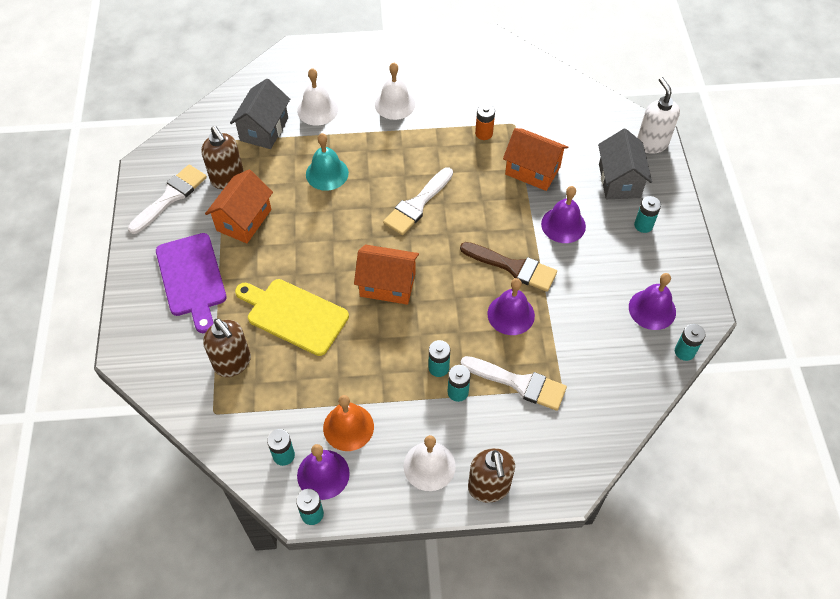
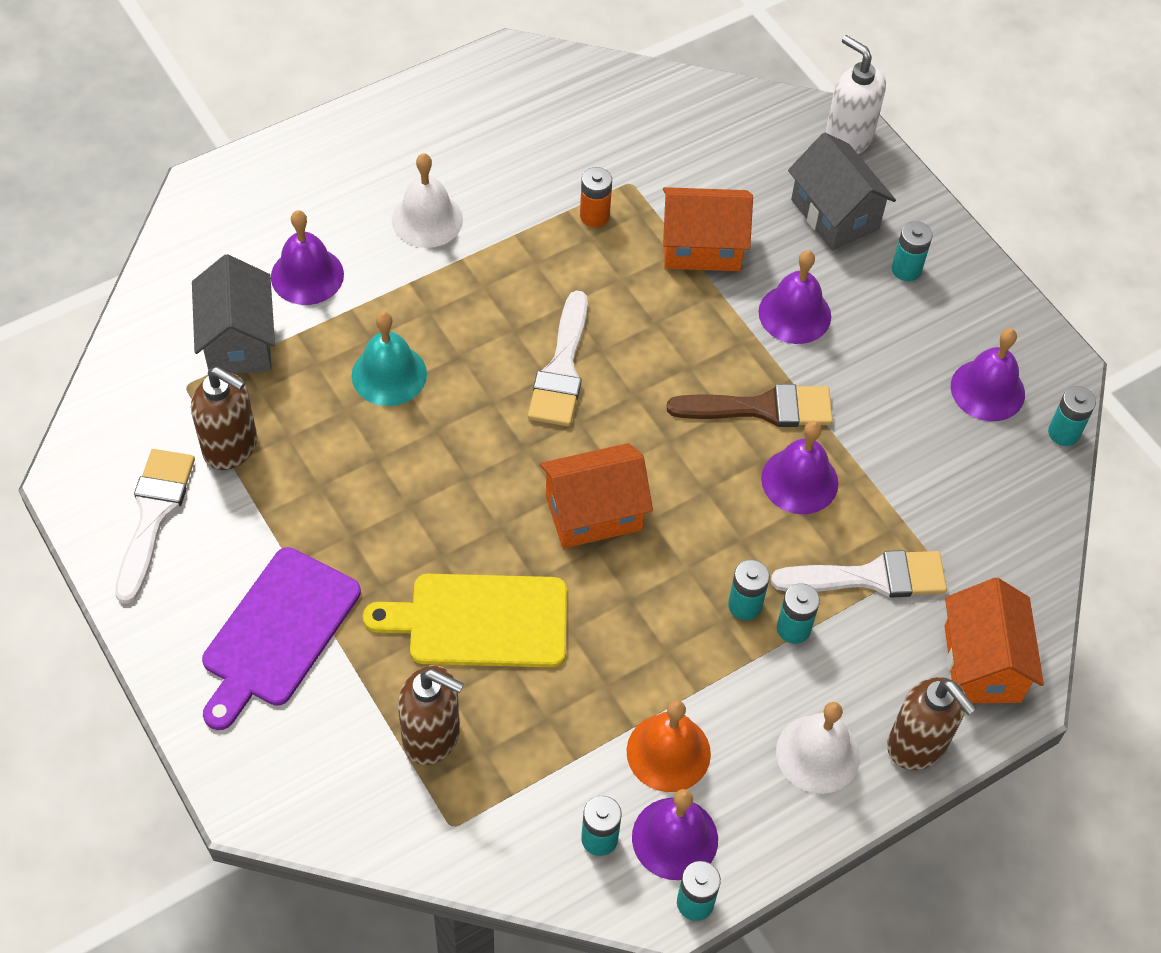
camera: 30 degrees left, 0 degrees up
(192, 278) = (278, 633): purple cutting board -> purple cutting board turned 75 degrees clockwise
(244, 220) = (302, 504): orange house -> orange house (982, 664)
(317, 110) = (307, 275): white bell -> purple bell

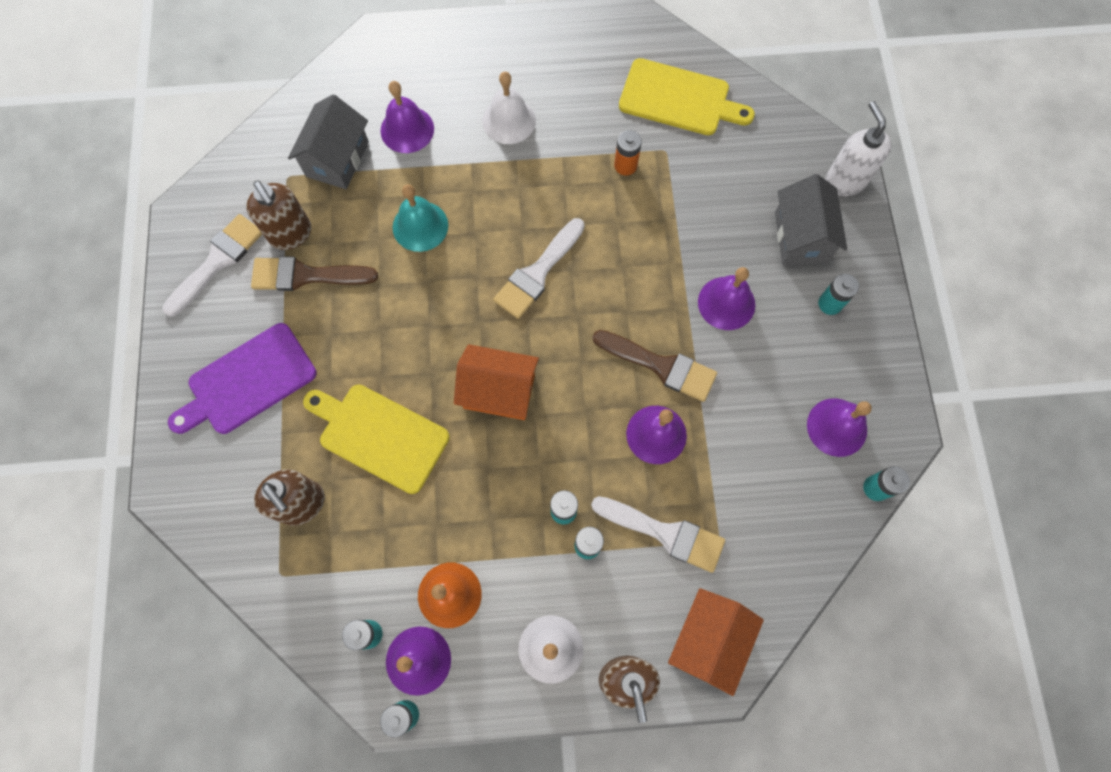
camera: 30 degrees right, 15 degrees up
(278, 485) = (305, 275): none -> brown brush
(613, 123) = (679, 99): none -> yellow cutting board
(702, 247) = (688, 222): orange house -> none

